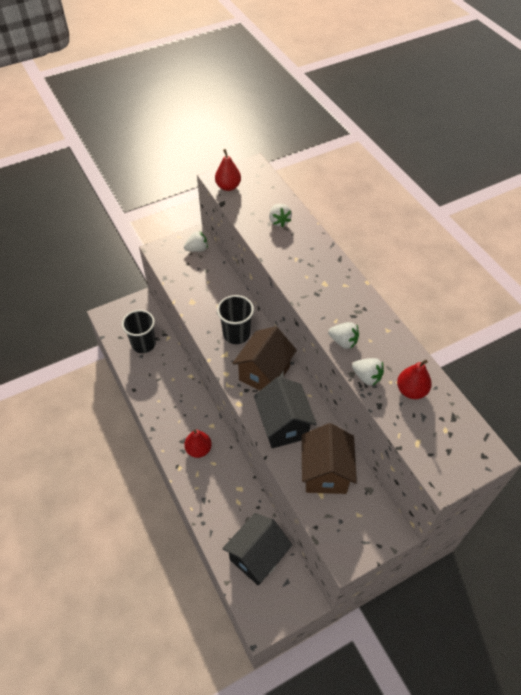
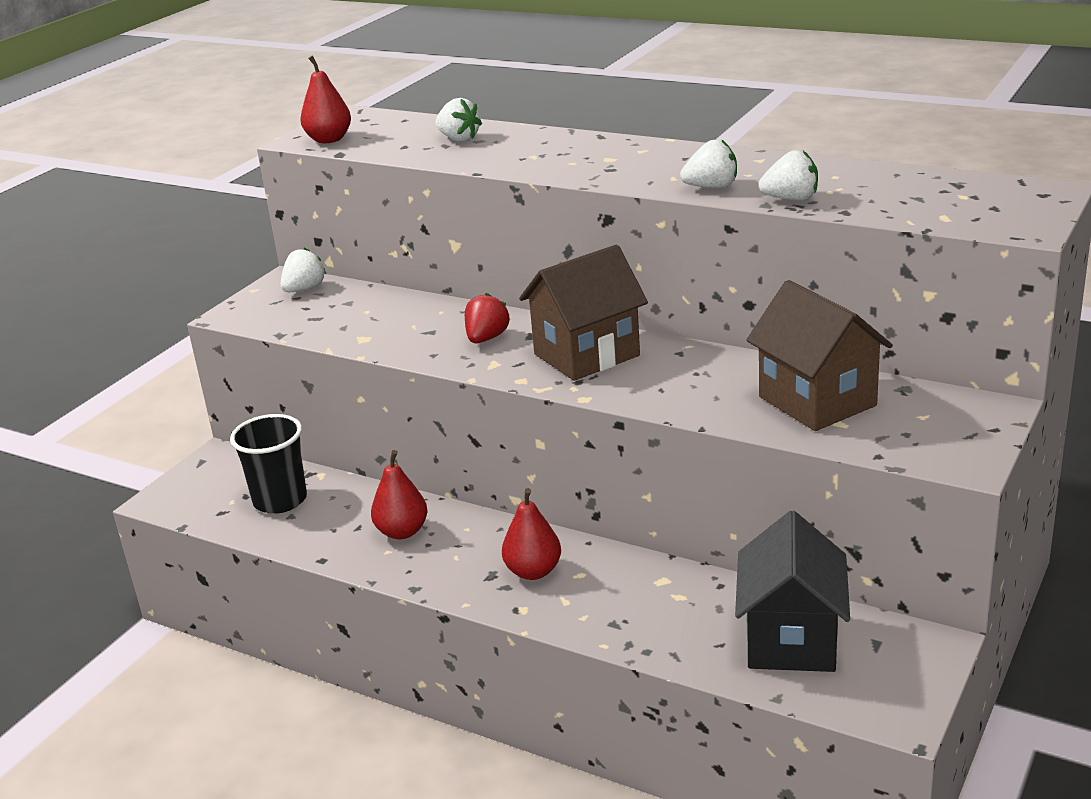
camera: 30 degrees left, 25 degrees down
(236, 334) = (486, 338): black cup -> red strawberry
(264, 373) = (586, 355): brown house -> brown house turned 60 degrees clockwise
(283, 425) = (688, 387): black house -> none
(411, 390) = (869, 187): red pear -> red pear (402, 532)

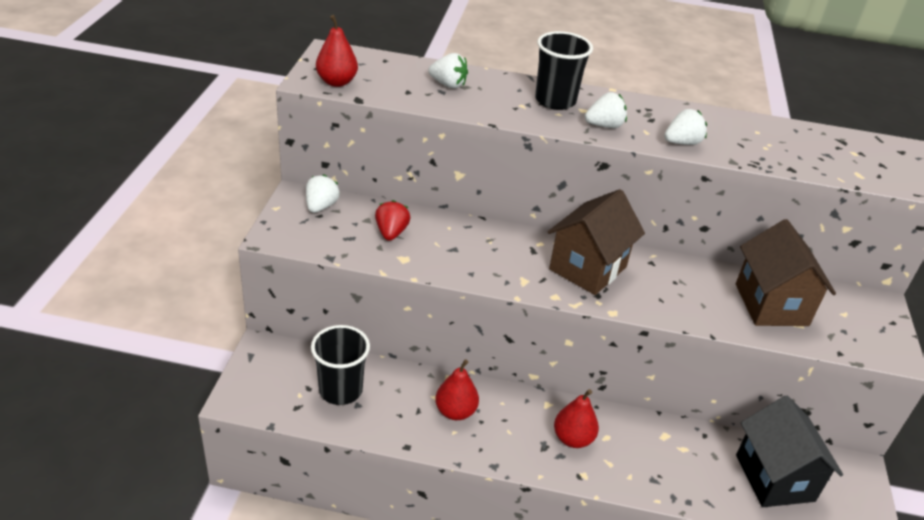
camera: 25 degrees left, 10 degrees up
(486, 338) = (503, 254): red strawberry -> red strawberry (391, 233)
(580, 151) = (555, 100): none -> black cup
(791, 199) = (746, 156): white strawberry -> white strawberry (604, 125)
(817, 401) = (771, 304): brown house -> brown house turned 45 degrees clockwise

